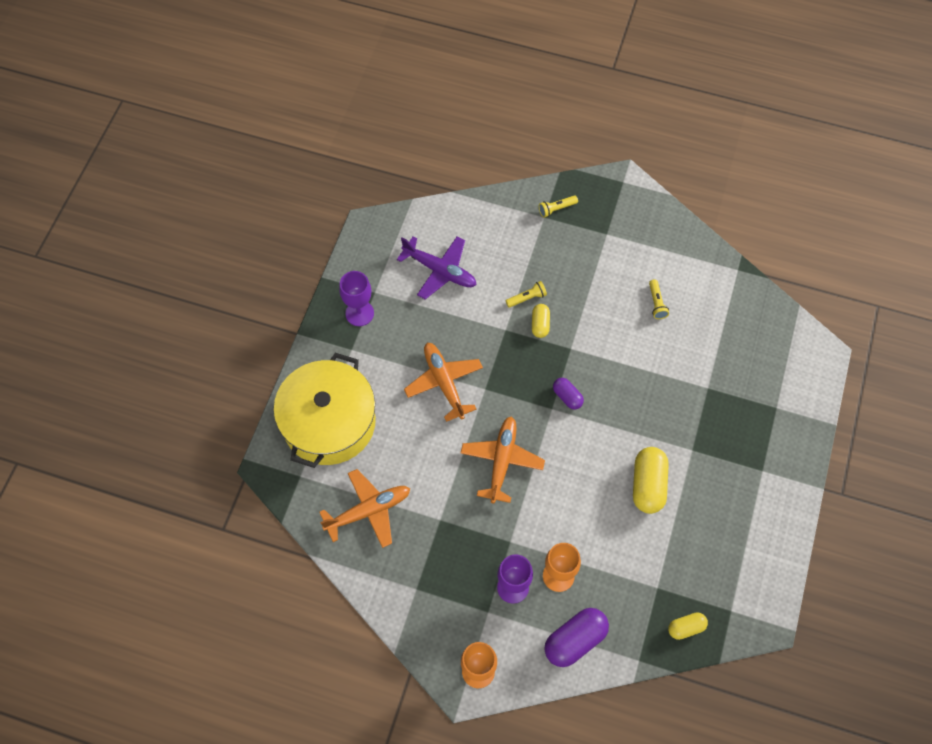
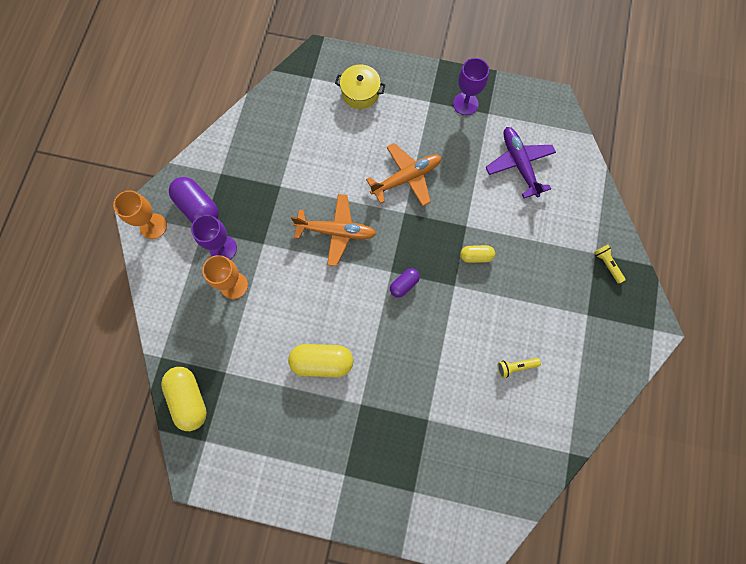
camera: 85 degrees right, 10 degrees up
(329, 422) = (360, 93): yellow pot -> yellow pot, size x0.48
(368, 511) = (285, 131): orange plane -> none
(440, 270) = (519, 164): purple plane -> purple plane turned 135 degrees clockwise
(527, 298) = (502, 242): yellow flashlight -> none
(575, 640) = (178, 302): purple capsule -> purple capsule (198, 208)
(686, 628) = (189, 399): yellow capsule -> yellow capsule, size x1.76

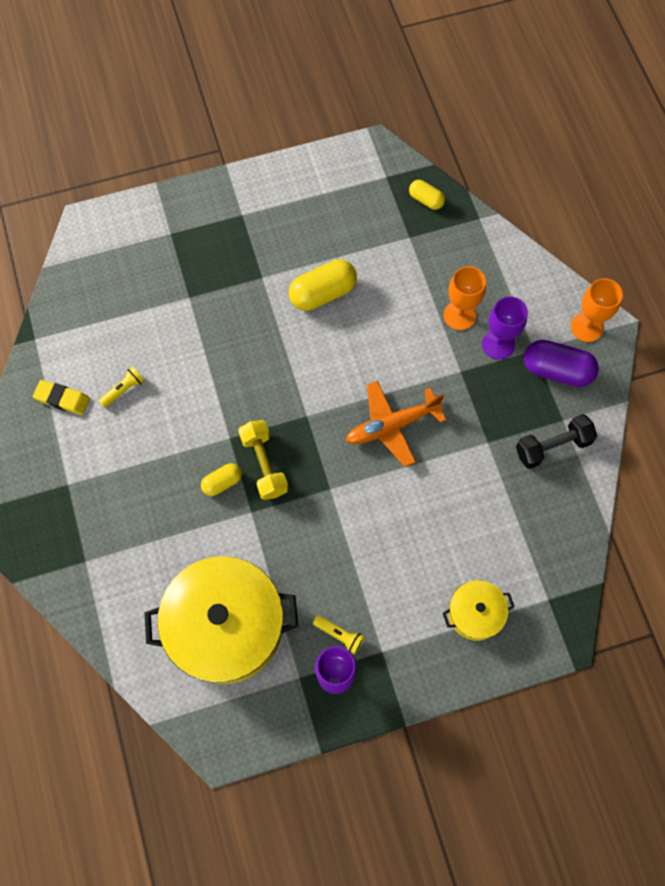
camera: 150 degrees right, 5 degrees down
(189, 399) = (426, 200): yellow capsule -> yellow capsule, size x0.57
(240, 160) = (552, 446): none -> black dumbbell
(404, 285) = (284, 409): purple capsule -> none
(406, 178) = (352, 531): orange plane -> none
(440, 253) = (264, 464): none -> yellow dumbbell
(519, 164) = (226, 626): purple plane -> yellow pot
(566, 385) = (62, 399): none -> yellow eraser
(607, 264) = (66, 554): yellow flashlight -> yellow flashlight (339, 635)

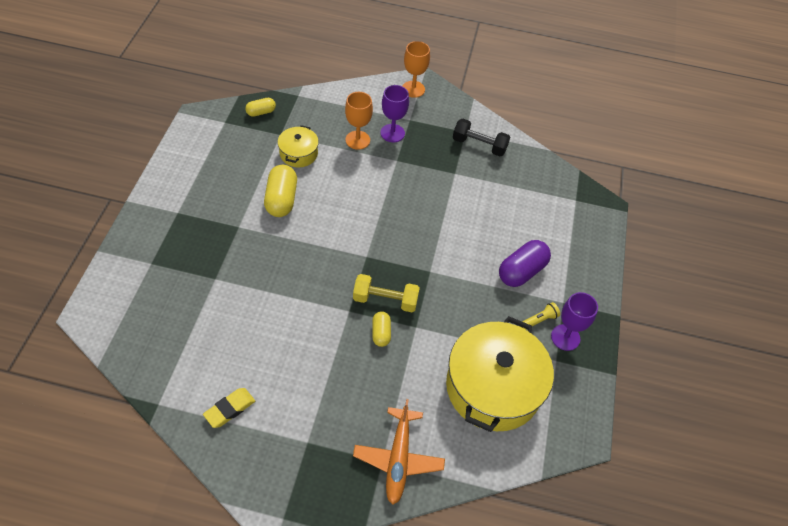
camera: 65 degrees left, 15 degrees down
(123, 390) = (257, 361): yellow flashlight -> none
(392, 426) = (409, 214): orange plane -> orange plane (398, 458)
(475, 613) = (564, 239): yellow pot -> yellow pot (298, 153)
(552, 446) = (479, 145): black dumbbell -> black dumbbell turned 75 degrees counterclockwise
(557, 370) = (431, 117): purple capsule -> purple capsule (521, 271)

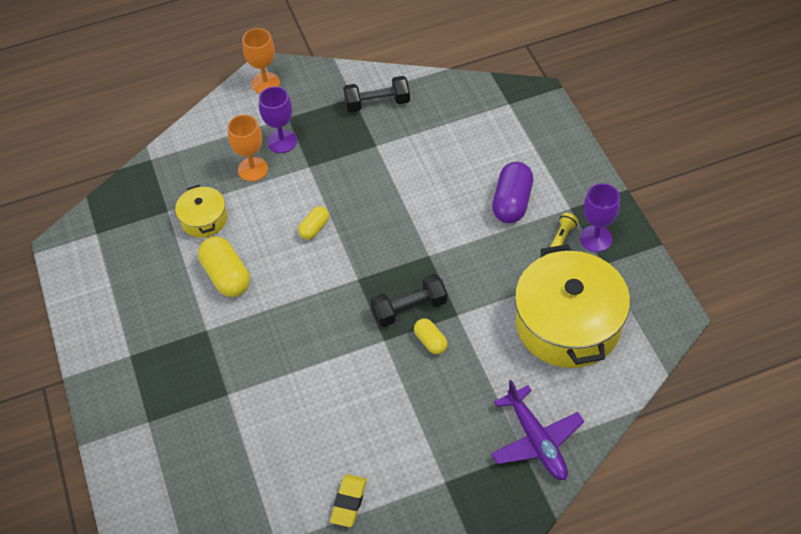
camera: 25 degrees left, 0 degrees up
(261, 112) = (126, 200): yellow capsule -> yellow capsule (314, 228)
(385, 300) = (409, 308): yellow dumbbell -> black dumbbell
(398, 458) = (536, 440): orange plane -> purple plane

